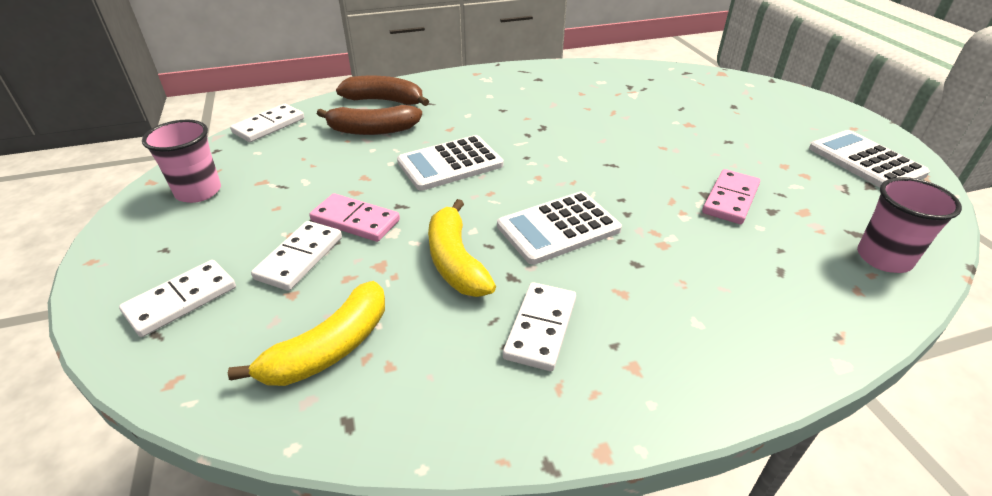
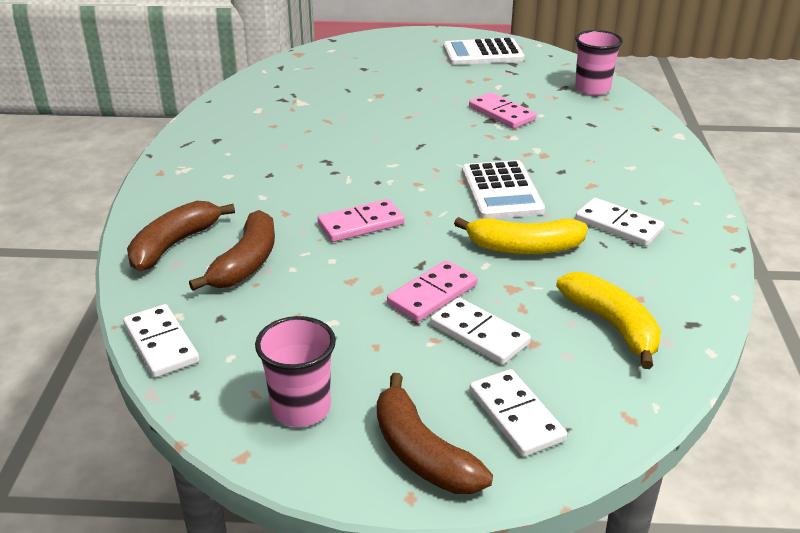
camera: 70 degrees left, 5 degrees down
(140, 256) = (421, 453): none -> brown banana
(450, 164) = (361, 224): white calculator -> pink domino

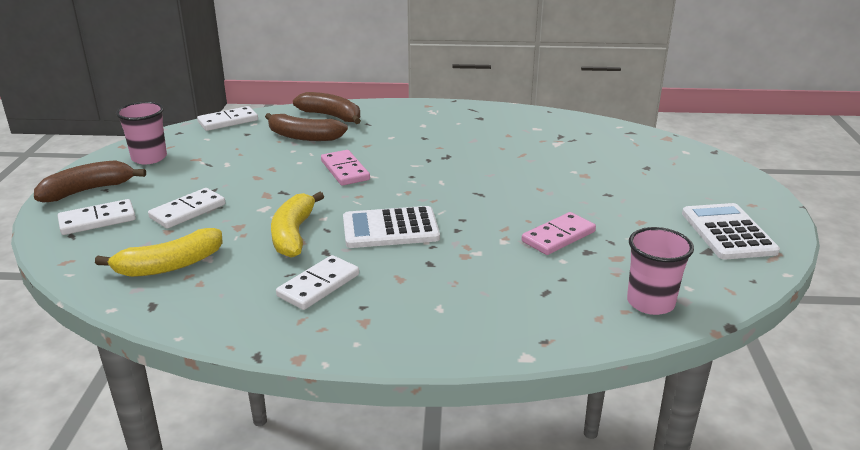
camera: 90 degrees right, 5 degrees down
(432, 294) = (243, 196): pink domino -> none

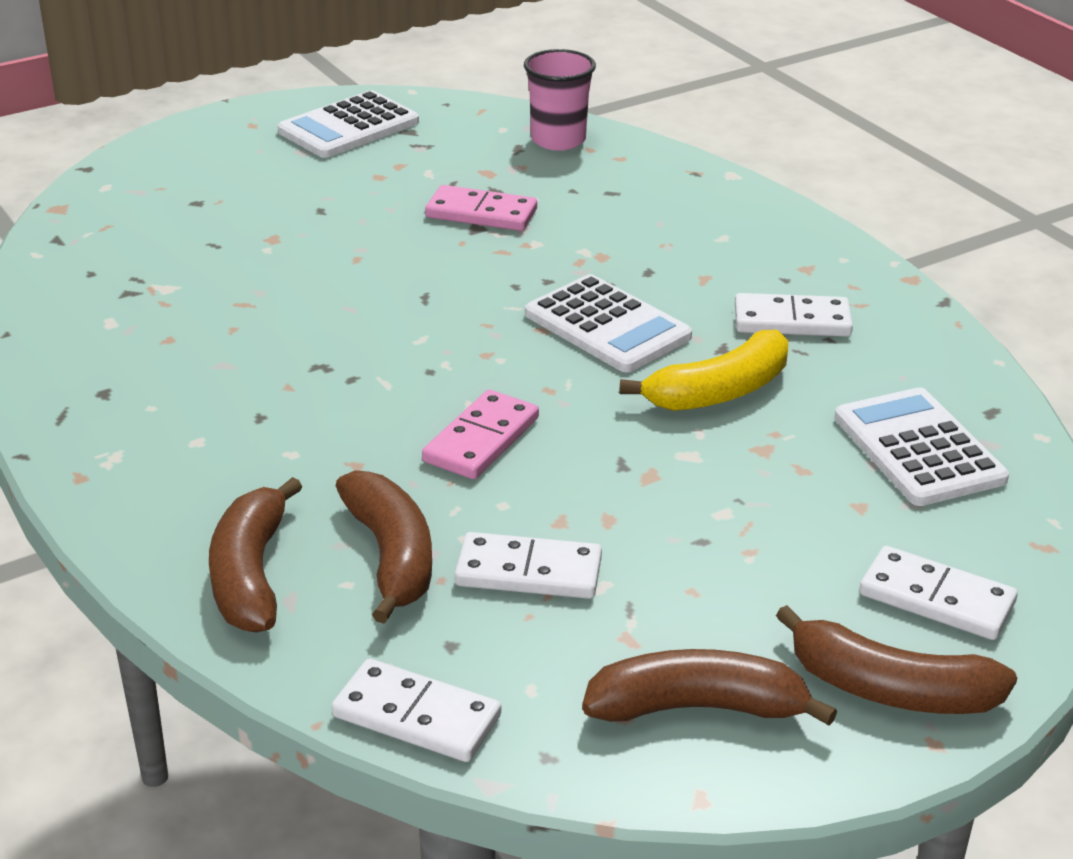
camera: 125 degrees left, 5 degrees up
(149, 158) = (698, 707): pink cup -> brown banana
(169, 265) = (918, 449): yellow banana -> white calculator
(188, 211) = (792, 522): white domino -> white domino (529, 571)

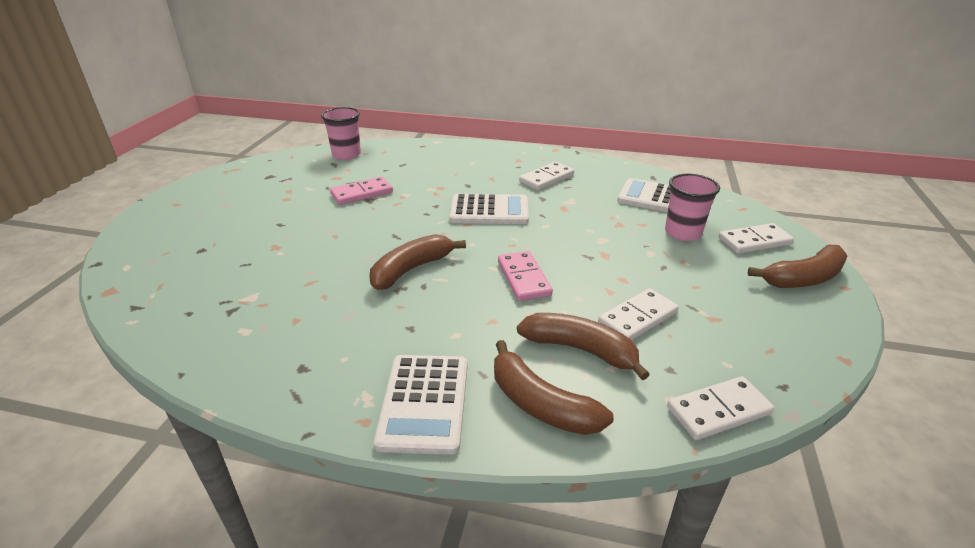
camera: 45 degrees left, 0 degrees up
(349, 127) = (235, 185): white calculator -> white calculator (424, 403)
(698, 707) = (779, 327): brown banana -> brown banana (411, 269)
(718, 392) = (569, 213): yellow banana -> none
(839, 518) = (683, 233): none -> pink cup

